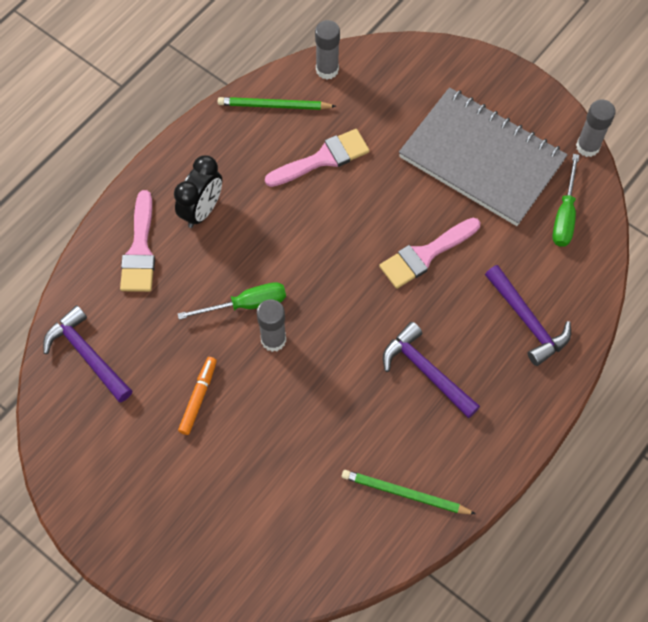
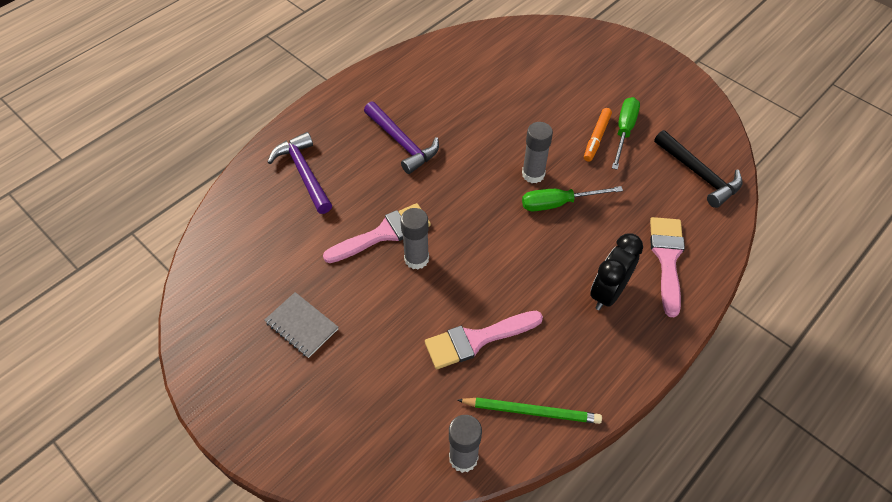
camera: 175 degrees left, 10 degrees down
(87, 355) = (699, 174): purple hammer -> black hammer
(405, 494) = (433, 70): green pencil -> none
(481, 159) = (302, 325): grey notebook -> grey notebook, size x0.41
(564, 215) = (235, 260): green screwdriver -> green screwdriver (624, 131)
(587, 147) = (181, 330): grey glue stick -> grey glue stick (416, 259)

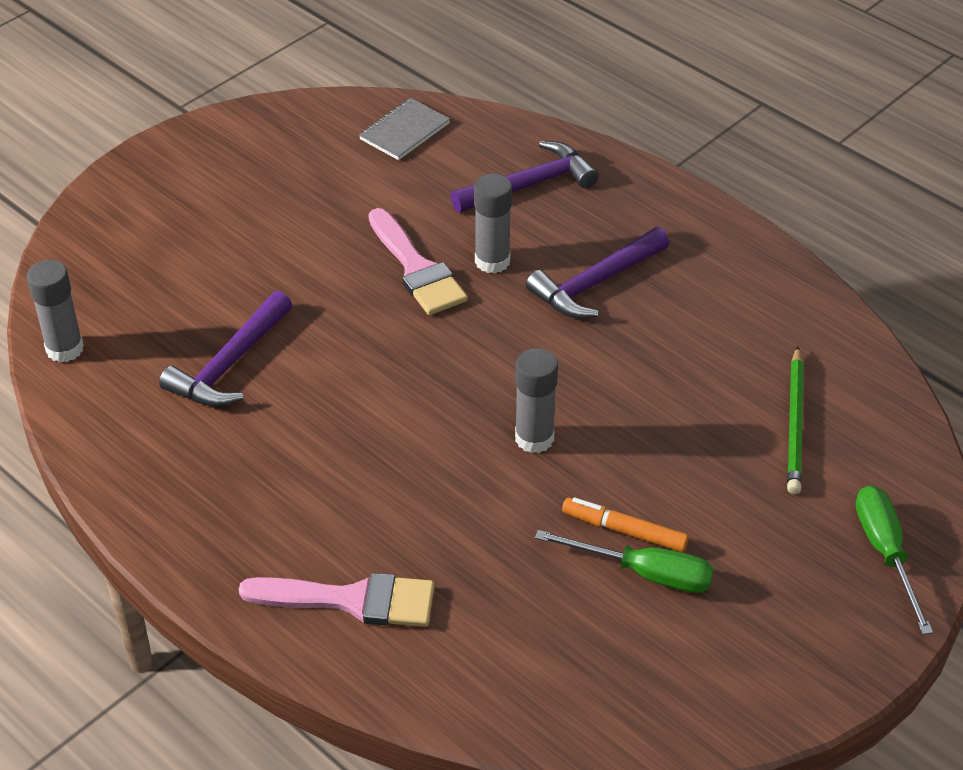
camera: 90 degrees right, 10 degrees down
(302, 325) = (272, 201): grey notebook -> grey notebook (404, 131)
(416, 259) = (370, 303): grey glue stick -> grey glue stick (492, 261)
(477, 339) = (230, 364): pink brush -> purple hammer
(531, 411) = (114, 416): green pencil -> green pencil (795, 424)
(558, 203) = (471, 467): green screwdriver -> green screwdriver (885, 553)
(608, 293) = (292, 515): black clock -> none
(699, 174) = (541, 676): black hammer -> none

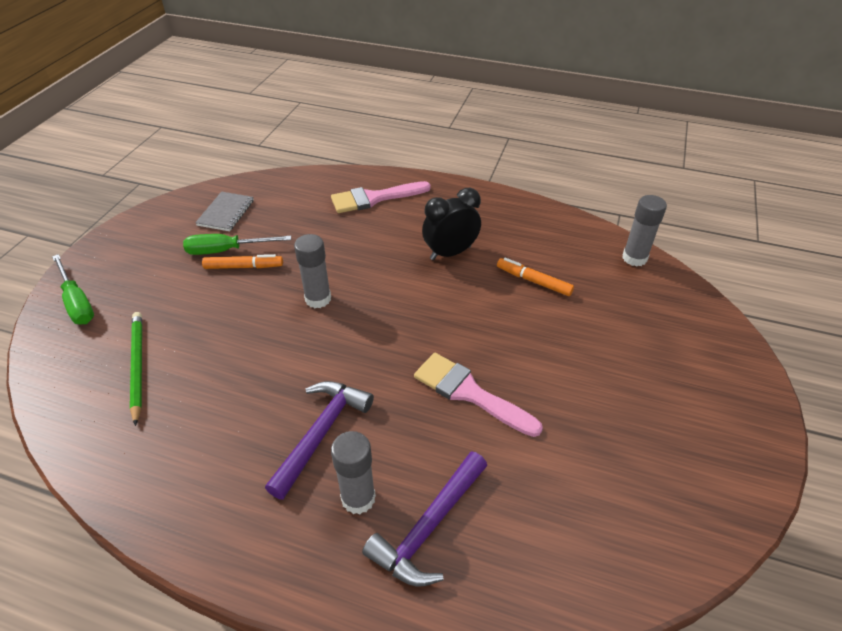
camera: 155 degrees right, 0 degrees up
(230, 364) = (533, 281): purple hammer -> orange marker
(305, 446) = (450, 253): none -> black clock
(404, 131) = (592, 551): grey notebook -> grey notebook (226, 213)
(492, 261) = (415, 422): grey glue stick -> grey glue stick (358, 498)

